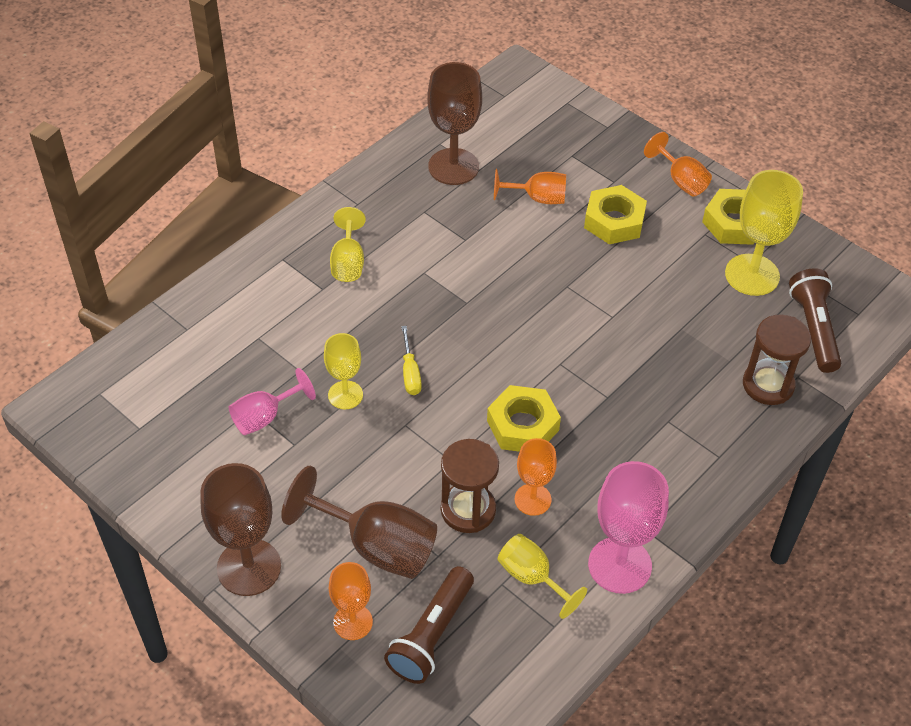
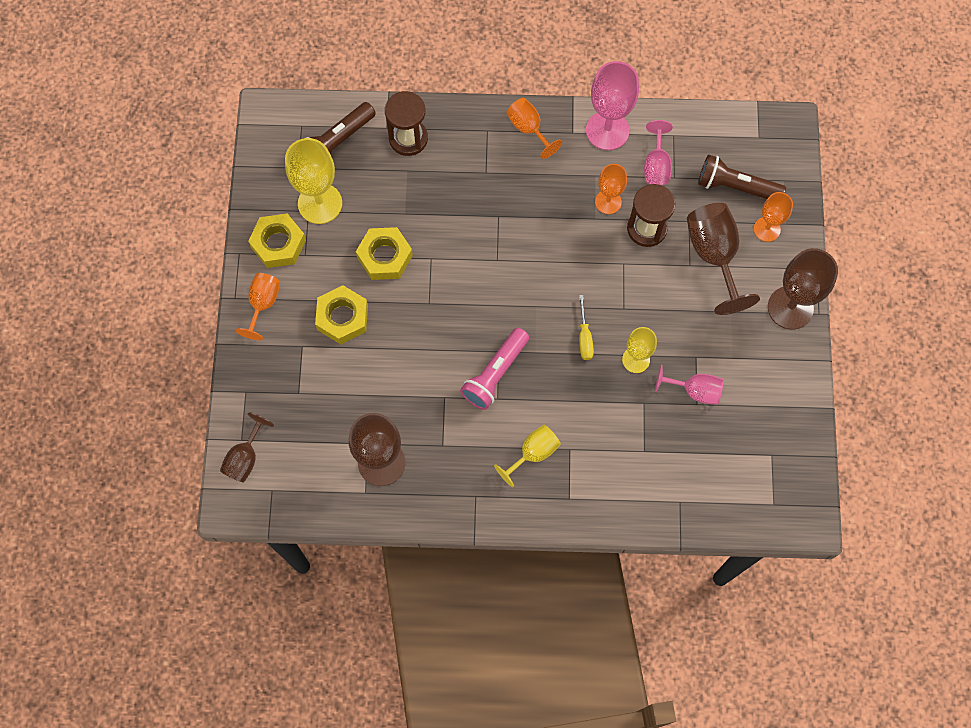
camera: 130 degrees left, 20 degrees up
(410, 373) = (584, 337): yellow screwdriver -> yellow screwdriver turned 135 degrees clockwise
(431, 635) = (735, 187): brown flashlight -> brown flashlight turned 150 degrees counterclockwise
(448, 286) = (495, 374): none -> pink flashlight
(523, 425) = (563, 245): yellow nut -> yellow nut (384, 256)
(532, 577) = (656, 166): yellow goblet -> pink goblet
(537, 198) = (363, 382): orange goblet -> orange goblet (528, 129)
(548, 96) = (245, 458): none -> brown goblet

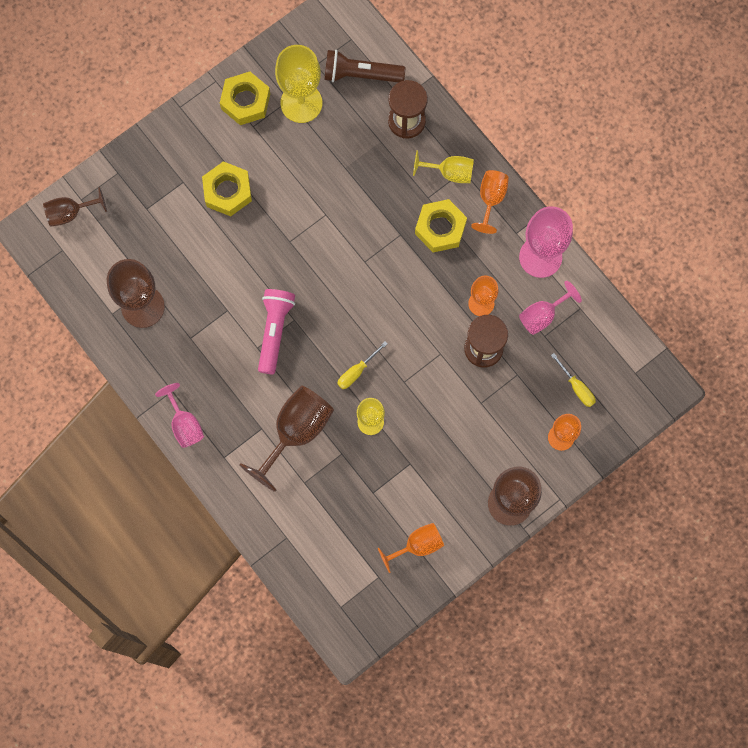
camera: 50 degrees right, 5 degrees up
(263, 304) = (191, 129): orange goblet -> orange goblet (417, 545)
(384, 256) = (299, 181): yellow nut -> yellow nut (440, 228)
(495, 374) = (274, 331): pink flashlight -> pink flashlight turned 105 degrees clockwise
(533, 453) = (236, 405): yellow goblet -> yellow goblet (450, 172)
(694, 390) = (382, 483): pink goblet -> pink goblet (184, 424)
(714, 255) = (504, 415): brown goblet -> brown goblet (296, 432)
(735, 187) = (577, 387): brown flashlight -> yellow screwdriver

